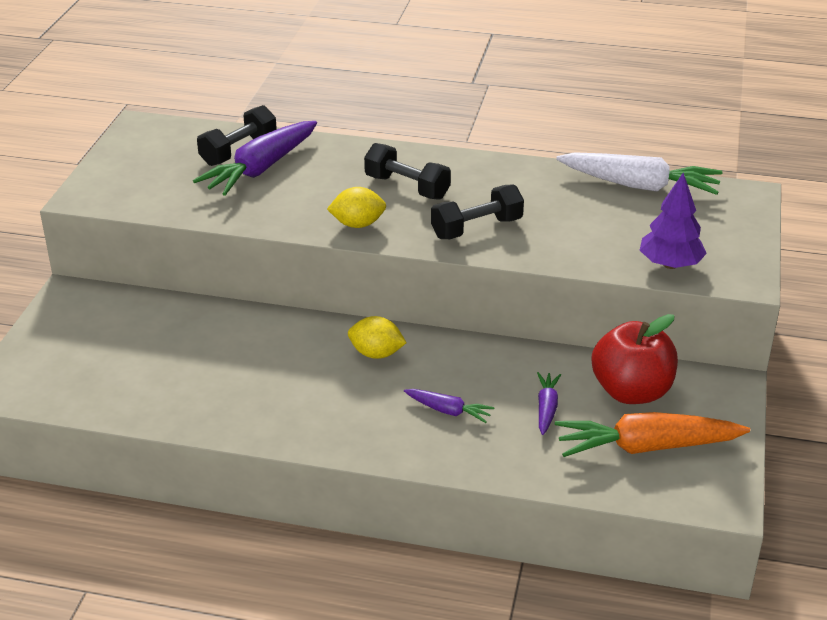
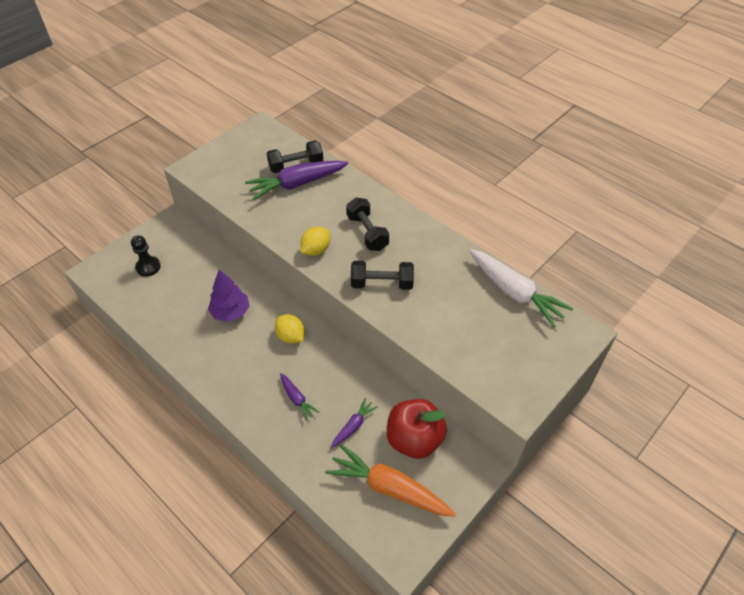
camera: 30 degrees right, 15 degrees up
(87, 355) = (148, 267): none -> black pawn
(357, 224) = (316, 250): yellow lemon -> yellow lemon turned 75 degrees counterclockwise
(670, 264) = (479, 369): purple tree -> purple tree (230, 312)

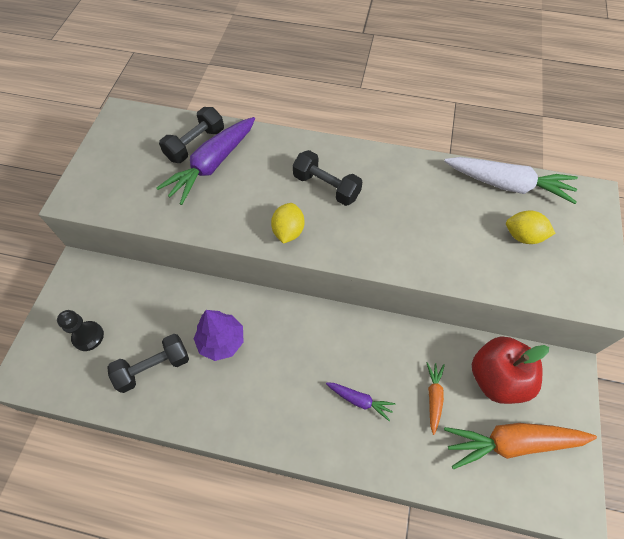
camera: 30 degrees left, 10 degrees up
(291, 336) = (304, 335): yellow lemon -> yellow lemon (523, 236)
(353, 426) = (433, 397): purple carrot -> orange carrot
(382, 284) = (382, 236): black dumbbell -> black dumbbell (153, 367)

